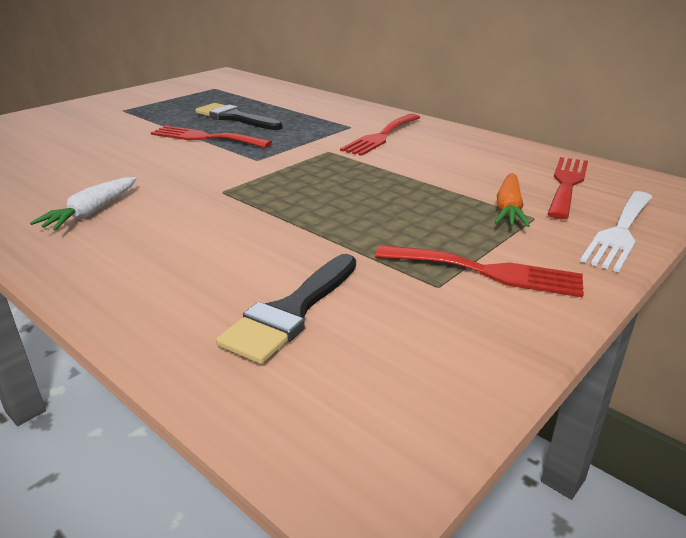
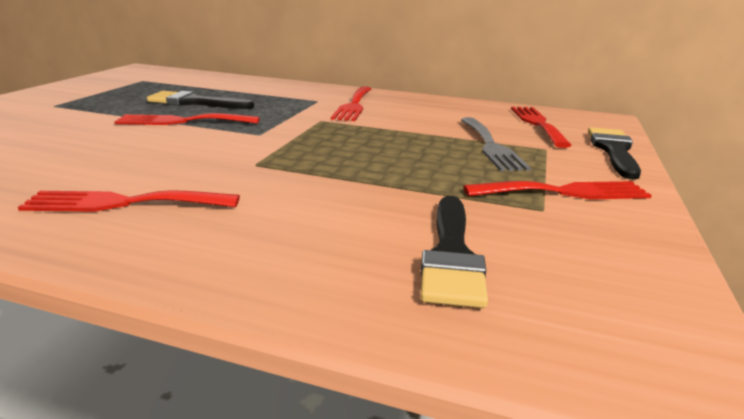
camera: 25 degrees left, 5 degrees down
(91, 212) = (123, 203): white carrot -> red fork
(473, 204) = (491, 146): none -> grey fork
(508, 209) = (520, 145): orange carrot -> none
(620, 232) = (614, 151): white fork -> black brush

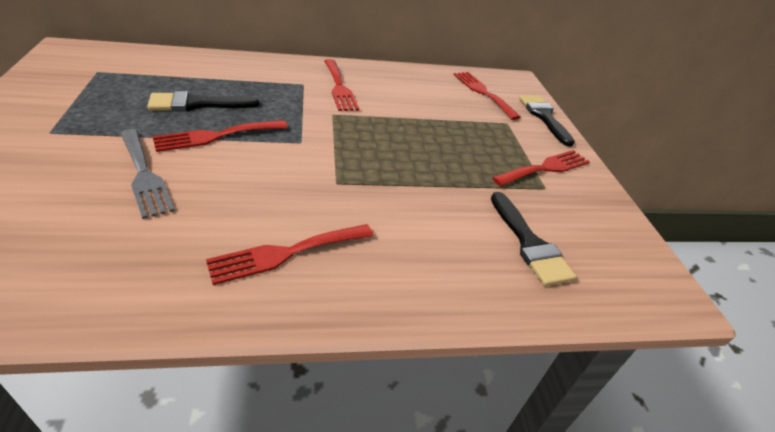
camera: 30 degrees left, 15 degrees up
(491, 146) = (473, 126): grey fork -> grey fork (144, 175)

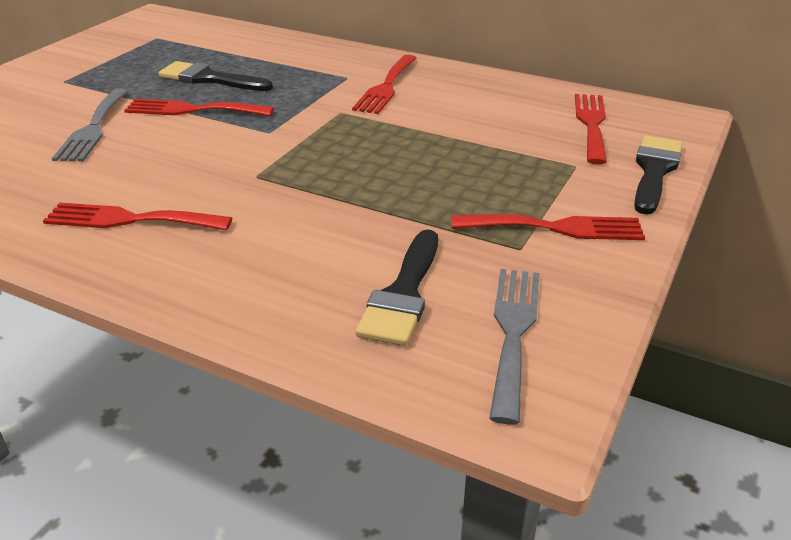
camera: 40 degrees right, 5 degrees down
(605, 246) = (513, 332): none -> grey fork

